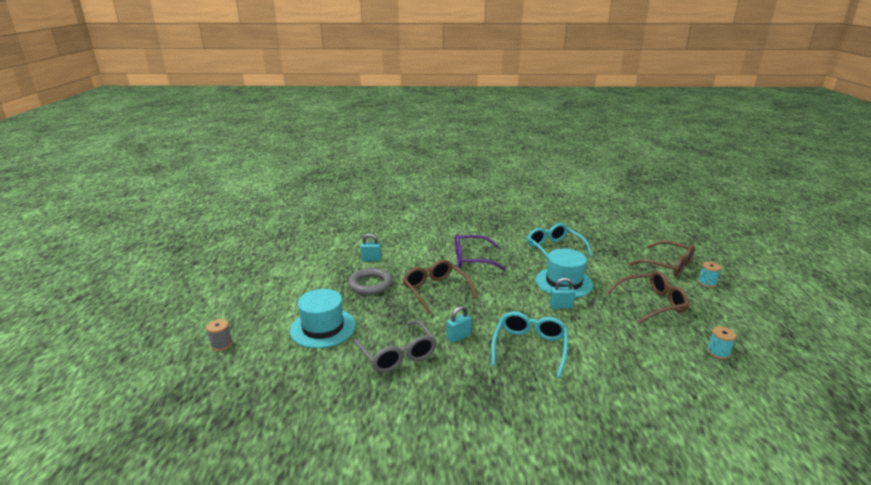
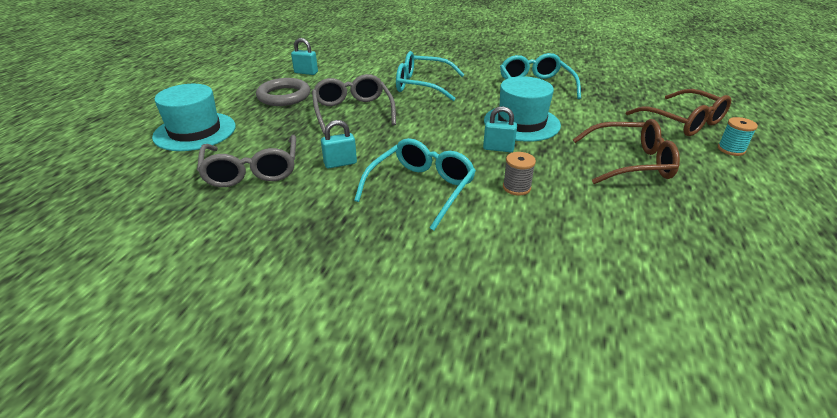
camera: 15 degrees right, 10 degrees up
(221, 345) = (78, 132): grey spool -> grey spool (516, 187)
(435, 290) = (353, 111): brown glasses -> grey glasses
(471, 259) = (422, 85): purple glasses -> turquoise glasses
(718, 353) = (695, 239): turquoise spool -> none

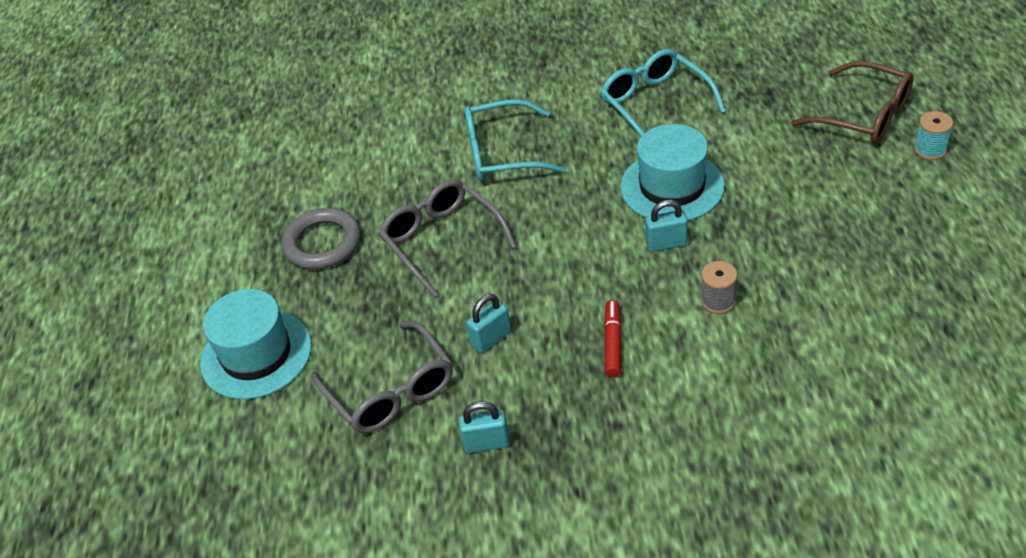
camera: 15 degrees left, 10 degrees up
(306, 72) = (315, 182): turquoise padlock -> turquoise padlock (486, 443)
(421, 189) = (612, 343): turquoise glasses -> red marker
(631, 162) = (827, 213): brown glasses -> none

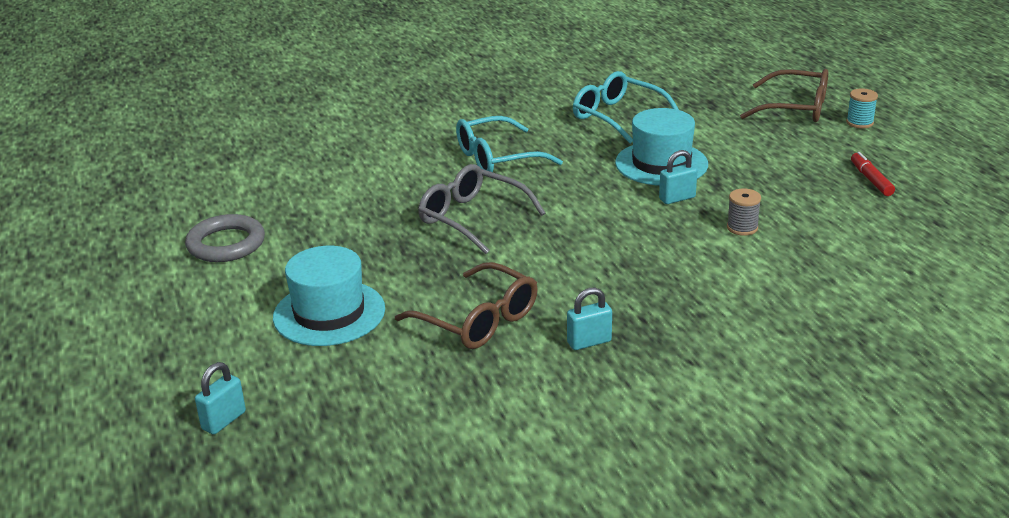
camera: 20 degrees left, 15 degrees down
(322, 243) = (356, 232): grey ring -> grey ring (226, 244)
(391, 391) = (478, 320): grey glasses -> brown glasses
(491, 339) = (554, 275): turquoise padlock -> turquoise padlock (224, 420)
(612, 343) = (666, 264): red marker -> red marker (871, 180)

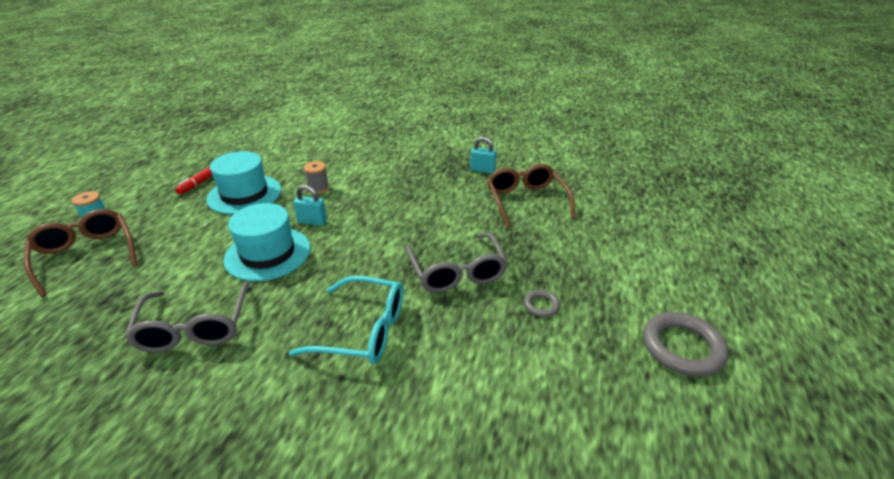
camera: 145 degrees left, 5 degrees up
(224, 420) = (701, 206): turquoise padlock -> none
(329, 313) = (614, 241): turquoise hat -> turquoise hat (244, 194)
(369, 225) = (541, 305): none -> grey ring
(617, 117) = (194, 327): turquoise glasses -> grey glasses

